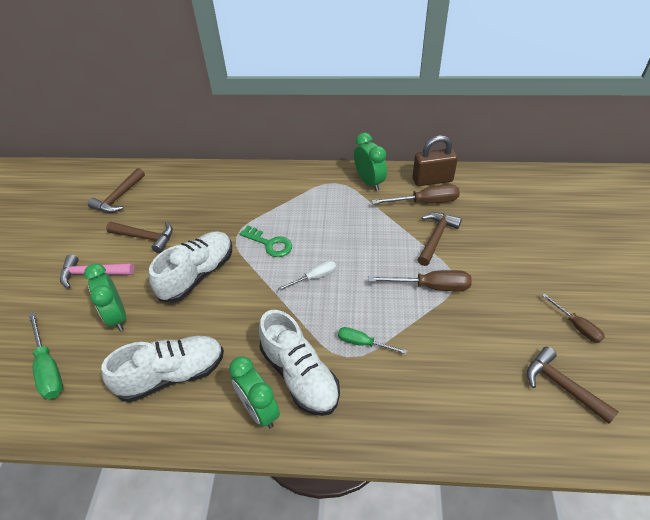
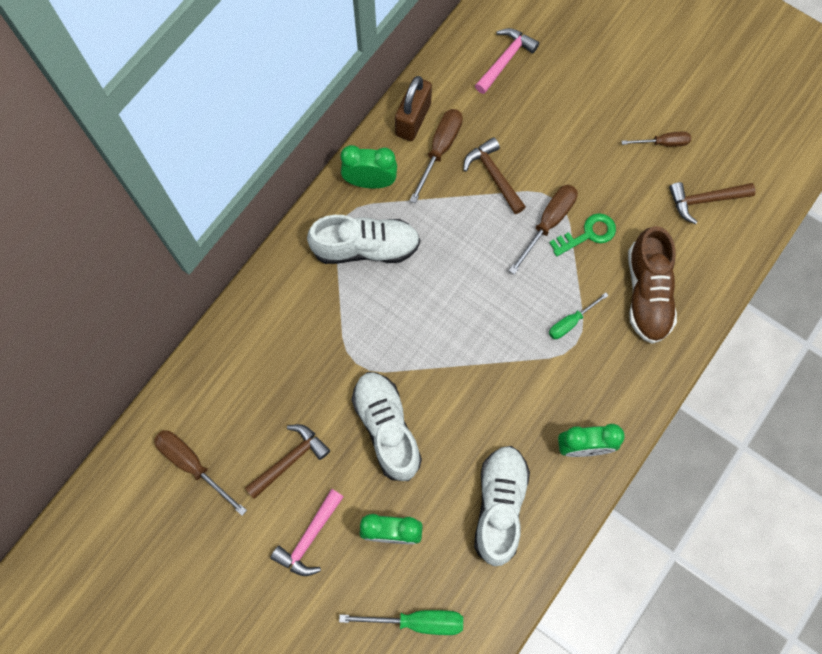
camera: 60 degrees left, 25 degrees up
(119, 197) = (192, 465): brown hammer -> brown screwdriver
(270, 244) = (392, 335): green key -> green key (588, 234)
(300, 375) = (570, 394): white shoe -> white shoe (366, 247)
(314, 277) = (468, 318): white screwdriver -> none
(435, 386) = (647, 293): none -> brown shoe
(527, 201) = (505, 60): none -> pink hammer

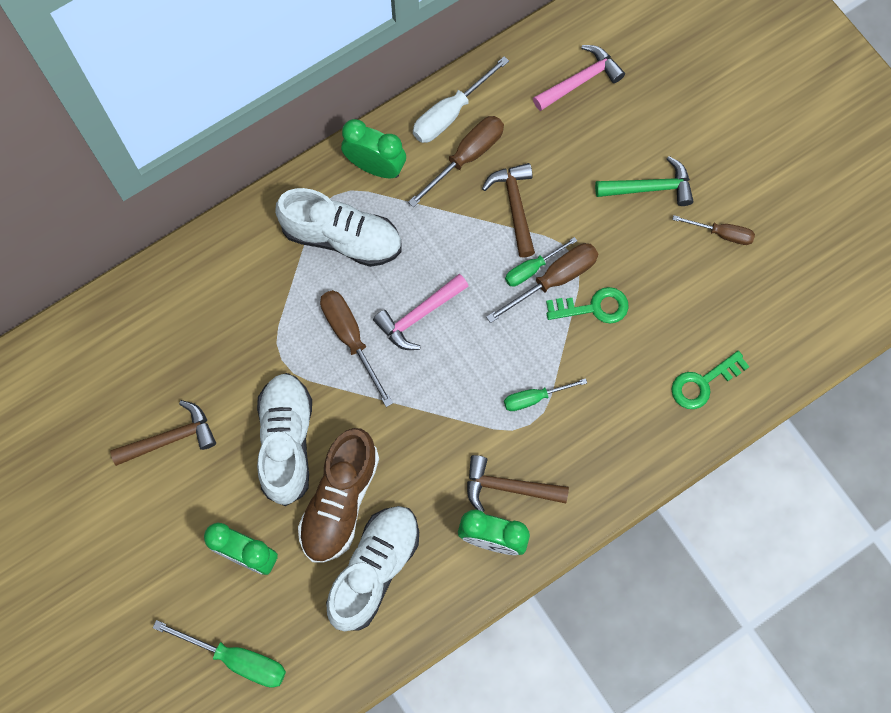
camera: 20 degrees right, 0 degrees up
(192, 465) = (67, 407): brown screwdriver -> brown screwdriver (350, 338)
(309, 538) = (158, 528): pink hammer -> pink hammer (418, 316)
(413, 119) = (450, 113): brown padlock -> white screwdriver
(527, 220) = (532, 269): none -> green screwdriver
(593, 126) = (650, 188): none -> green hammer
(647, 293) = (633, 396): brown shoe -> brown shoe (340, 501)
(696, 264) = (703, 383): none -> green key
(704, 200) = (742, 314): brown hammer -> brown hammer (508, 487)

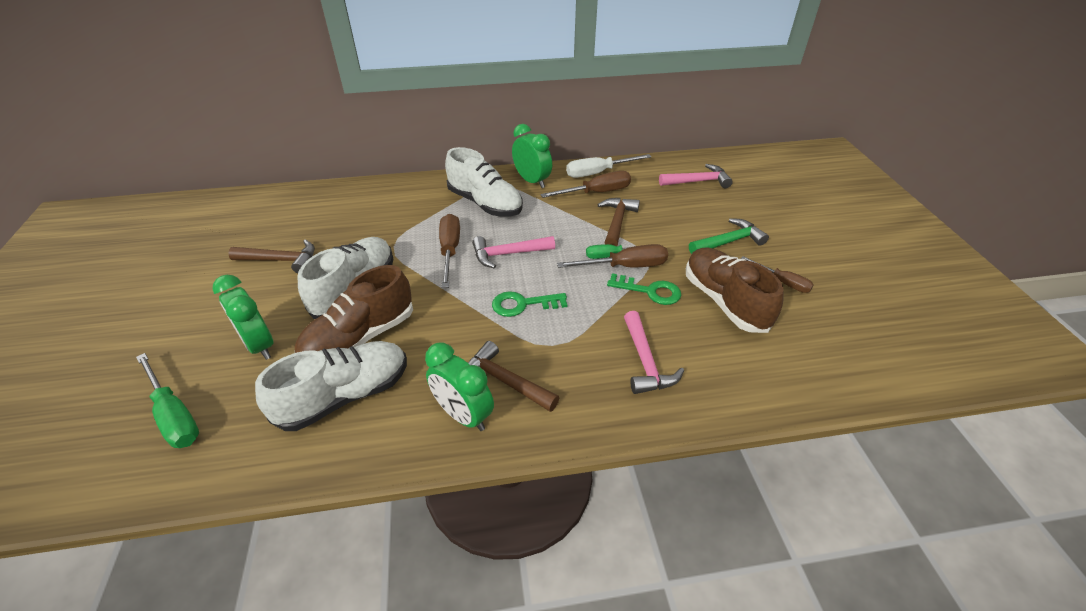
camera: 25 degrees right, 30 degrees down
(534, 398) = (567, 329): green screwdriver -> none
(624, 406) = (645, 362): none -> pink hammer
(650, 188) = (729, 241): green hammer -> green hammer turned 45 degrees counterclockwise
(672, 289) = (724, 301): none -> brown shoe
(703, 383) = (730, 371): green key -> green key (523, 304)

